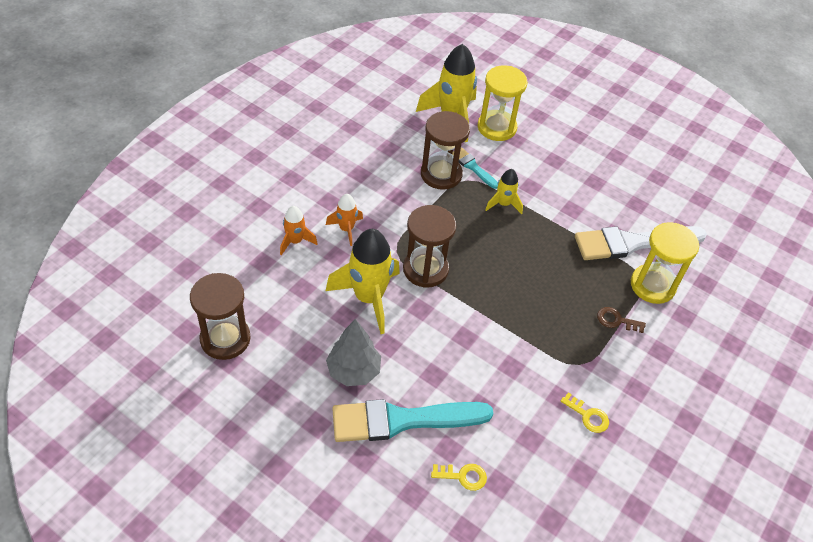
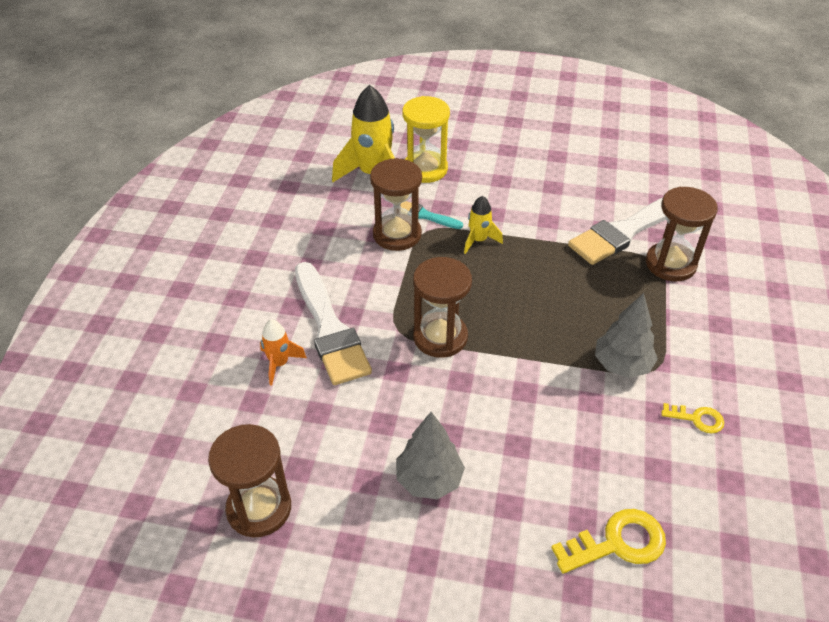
camera: 20 degrees left, 5 degrees down
(346, 229) = (329, 328): orange rocket -> white brush
(369, 298) = (398, 392): yellow rocket -> none
(402, 420) = (515, 510): turquoise brush -> none
(463, 476) = (617, 543): yellow key -> yellow key, size x1.70
(555, 349) = (622, 365): none -> grey tree
(616, 320) = (660, 311): brown key -> none
(652, 285) = (670, 264): yellow hourglass -> brown hourglass

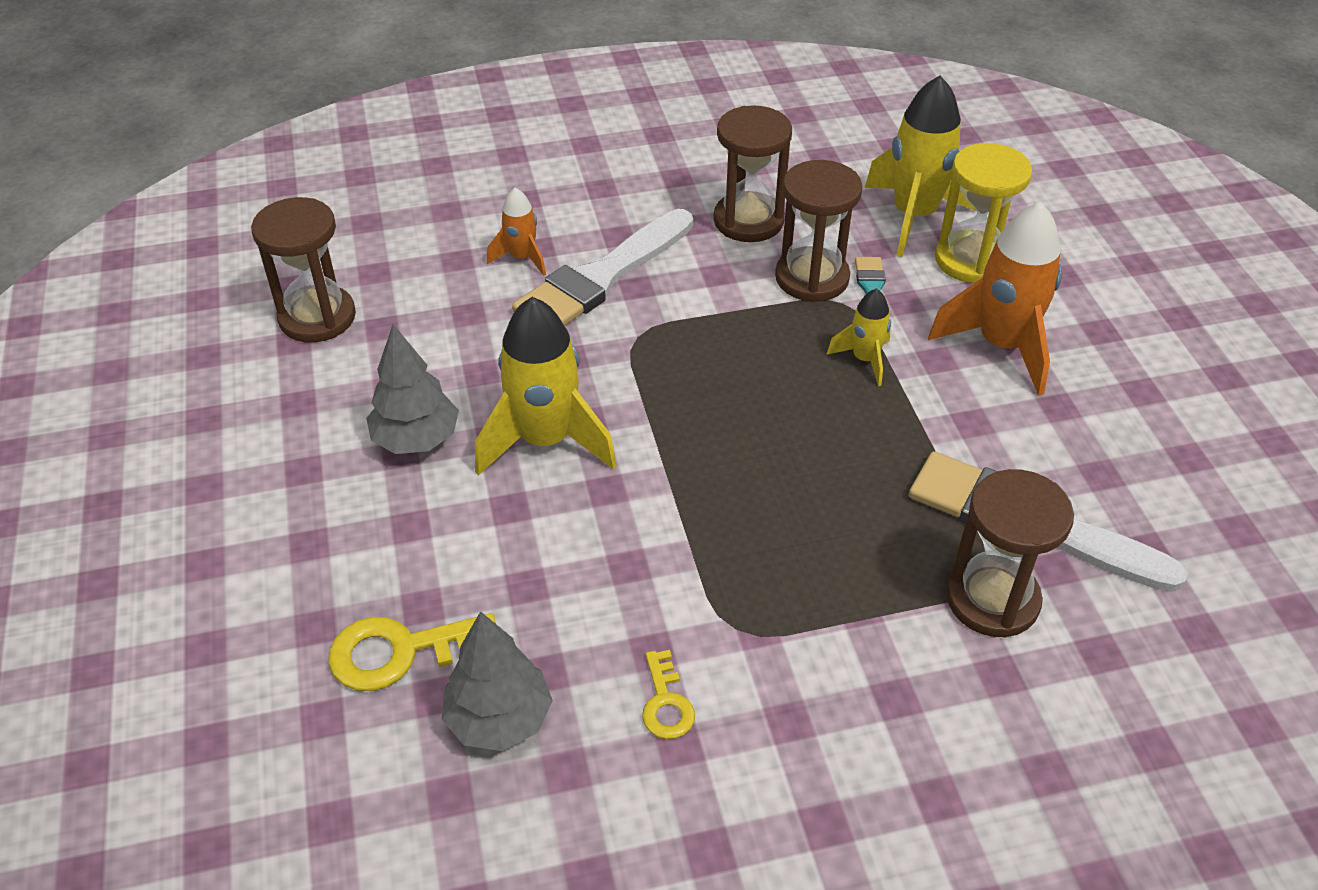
camera: 65 degrees right, 0 degrees up
(440, 337) = (651, 378): brown hourglass -> brown hourglass (748, 221)
(467, 408) = (545, 441): none -> yellow rocket
(498, 187) = (1001, 346): none -> orange rocket
(617, 543) = (400, 652): yellow key -> yellow key turned 120 degrees clockwise
(622, 365) = (721, 585): grey tree -> grey tree (499, 719)

